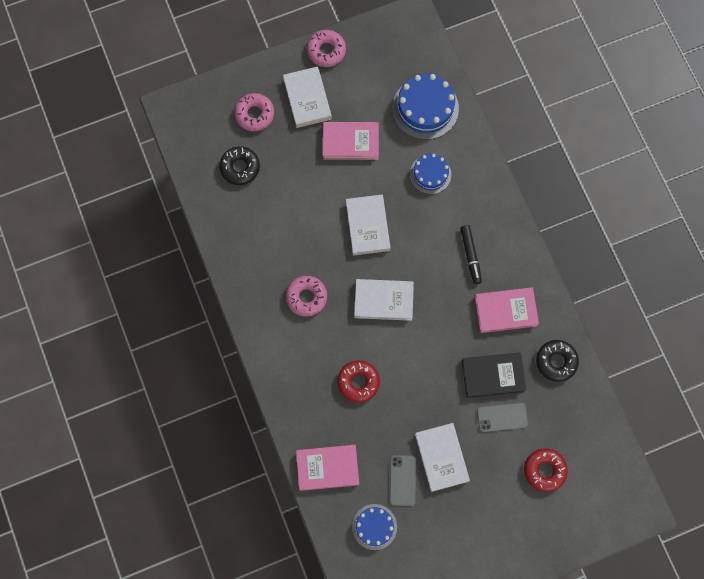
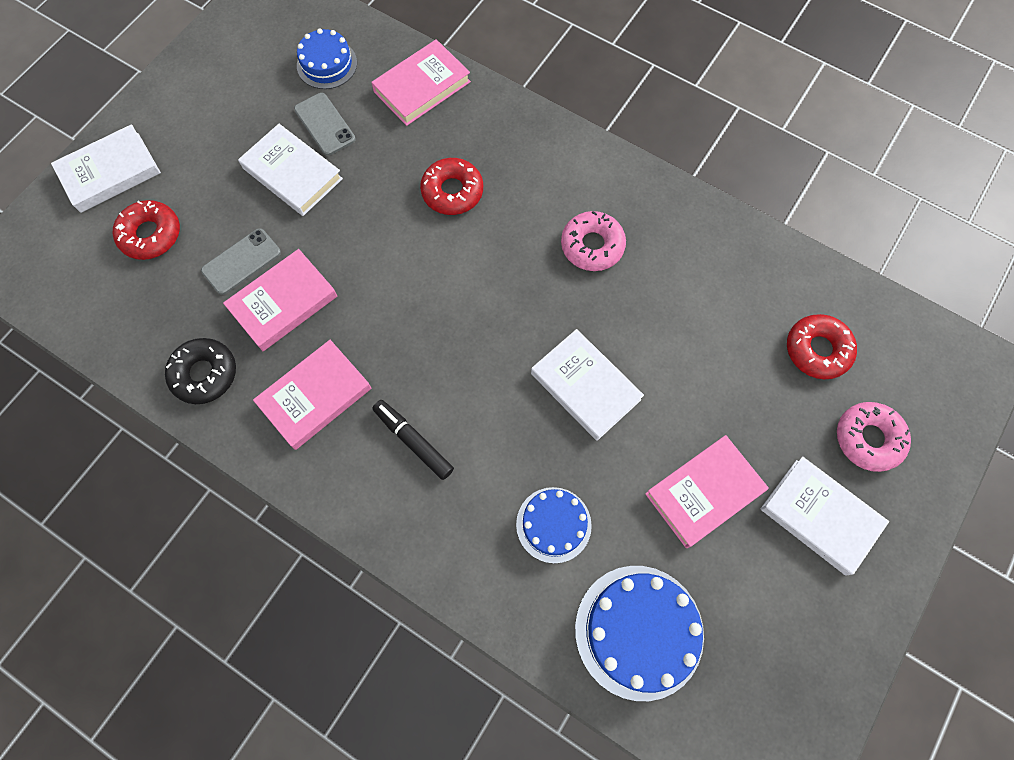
camera: 145 degrees right, 5 degrees down
(240, 167) = (817, 350): black donut -> red donut
(326, 51) = (862, 619): pink donut -> none
(383, 300) = (491, 304): white book -> white book (110, 172)
(493, 375) = (283, 303): black book -> pink book

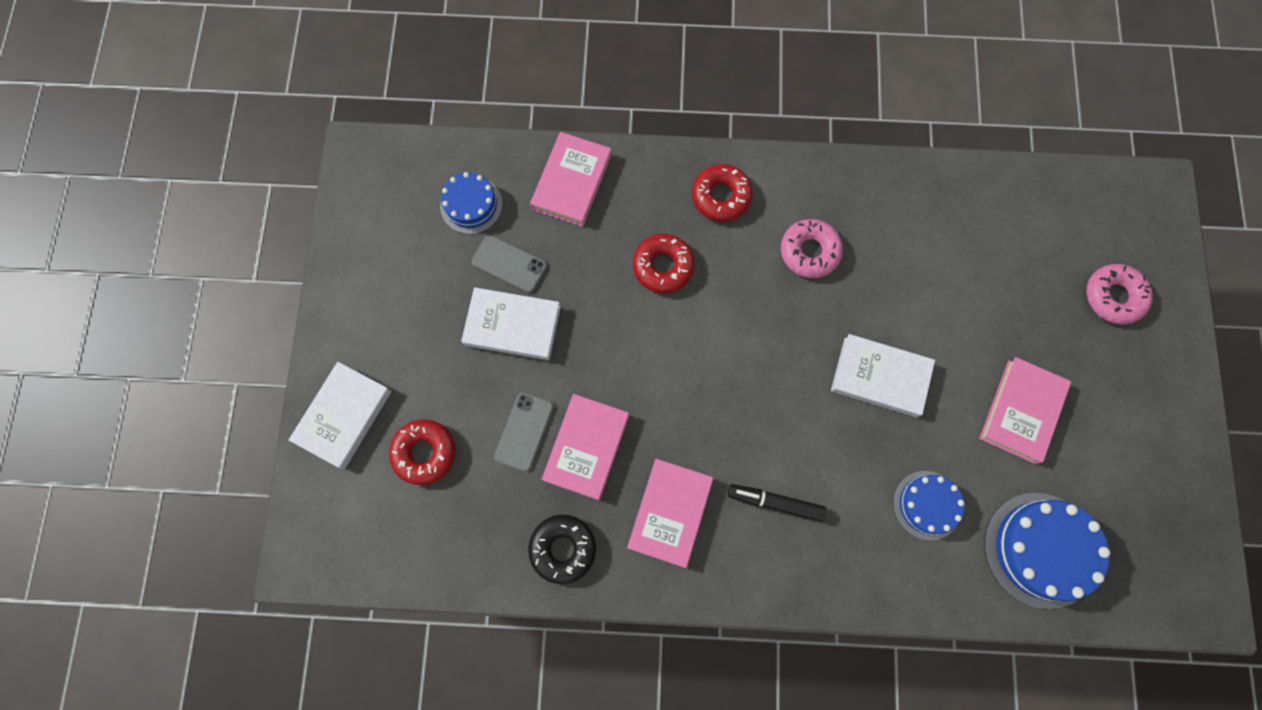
camera: 30 degrees left, 5 degrees up
(817, 350) = (1035, 244): red donut -> red donut (721, 196)
(820, 516) = (1114, 380): white book -> none

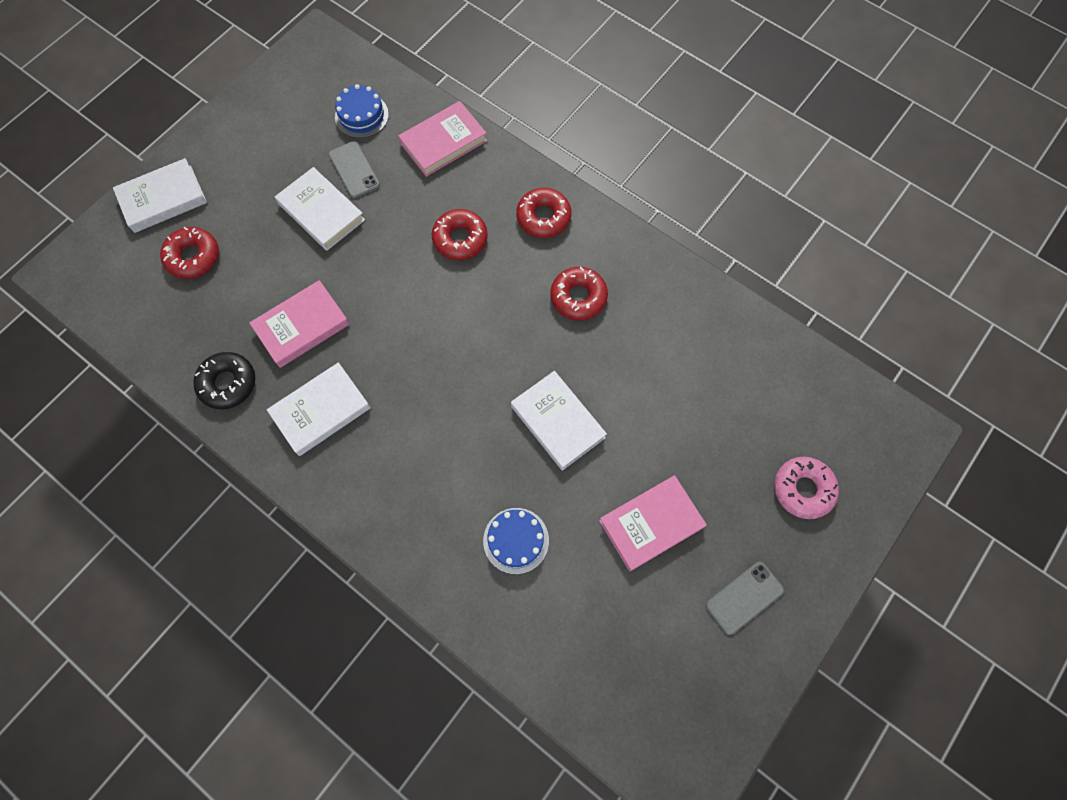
camera: 35 degrees right, 5 degrees down
(524, 431) = (269, 287): grey phone -> grey phone (744, 597)
(670, 513) = (321, 411): pink book -> white book
(775, 503) = (402, 457): black marker -> none
(809, 251) = (578, 297): pink donut -> red donut
(1040, 549) = (579, 639): blue cake -> none

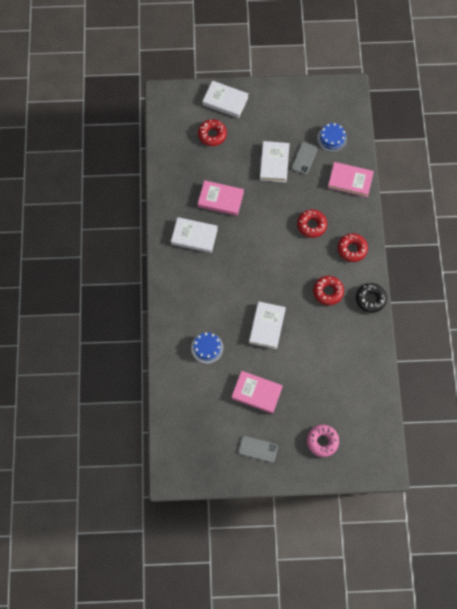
camera: 50 degrees right, 0 degrees up
(228, 383) = (175, 194): black donut -> black donut (370, 299)

